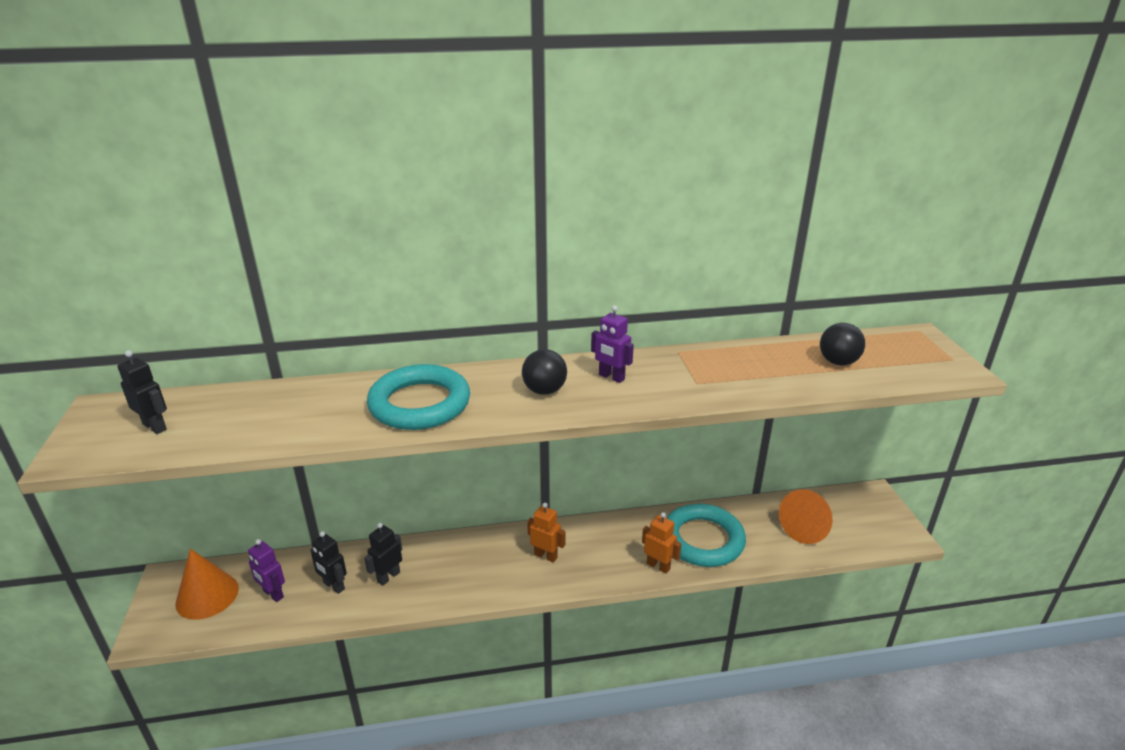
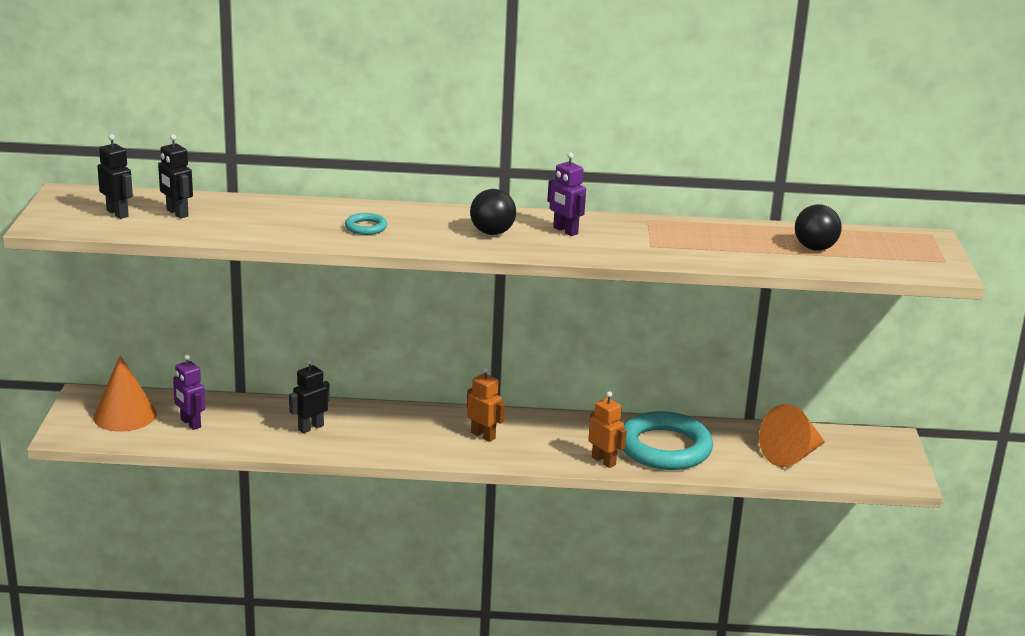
camera: 10 degrees right, 5 degrees down
(333, 586) = (253, 426): black robot -> black robot (177, 213)
(420, 404) = (366, 227): turquoise ring -> turquoise ring, size x0.42

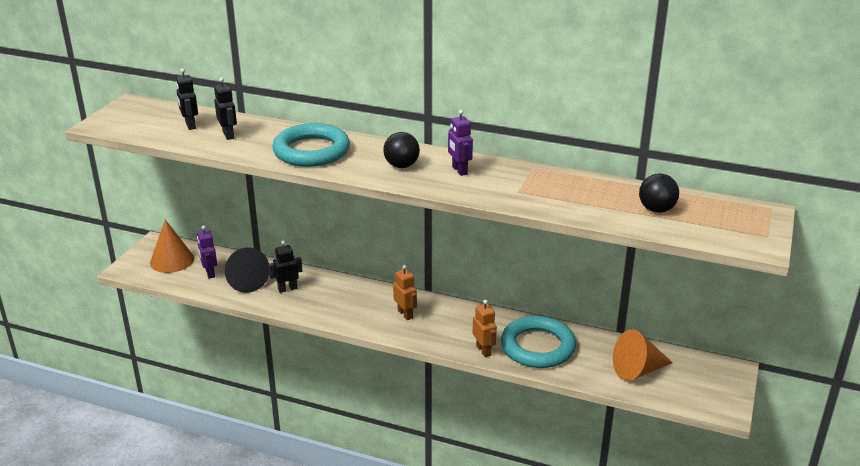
camera: 20 degrees right, 5 degrees up
(118, 213) = (151, 121): black robot -> black robot (228, 135)
(247, 426) = (246, 281): none -> black cone
(366, 227) = (311, 151): turquoise ring -> turquoise ring, size x2.39

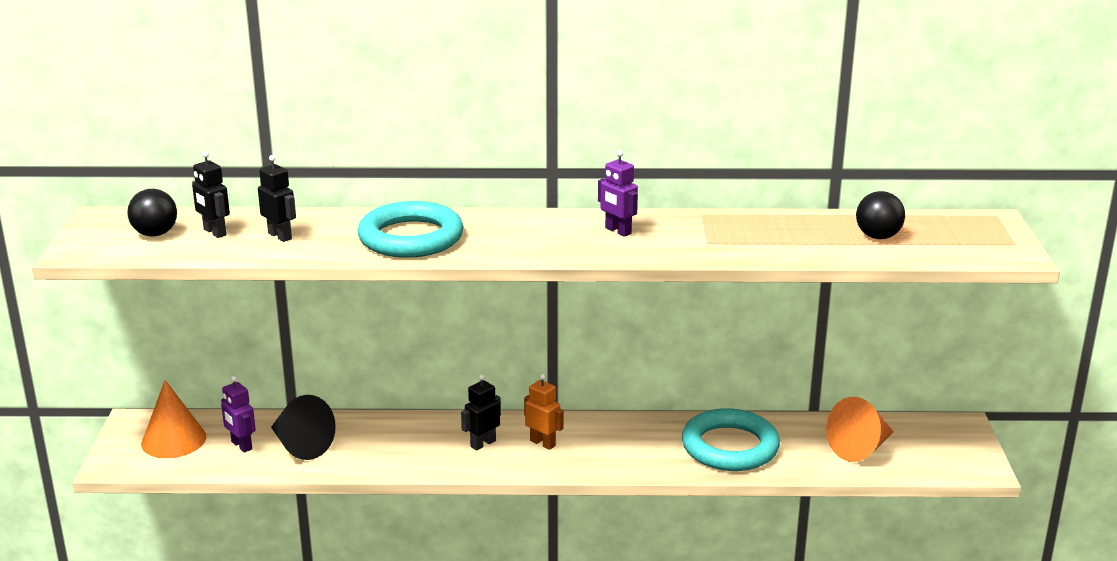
camera: 20 degrees left, 5 degrees down
(287, 289) = (365, 444): black robot -> black robot (483, 443)
(401, 166) = (542, 237): black ball -> black ball (155, 234)
(484, 350) = (668, 464): orange robot -> none

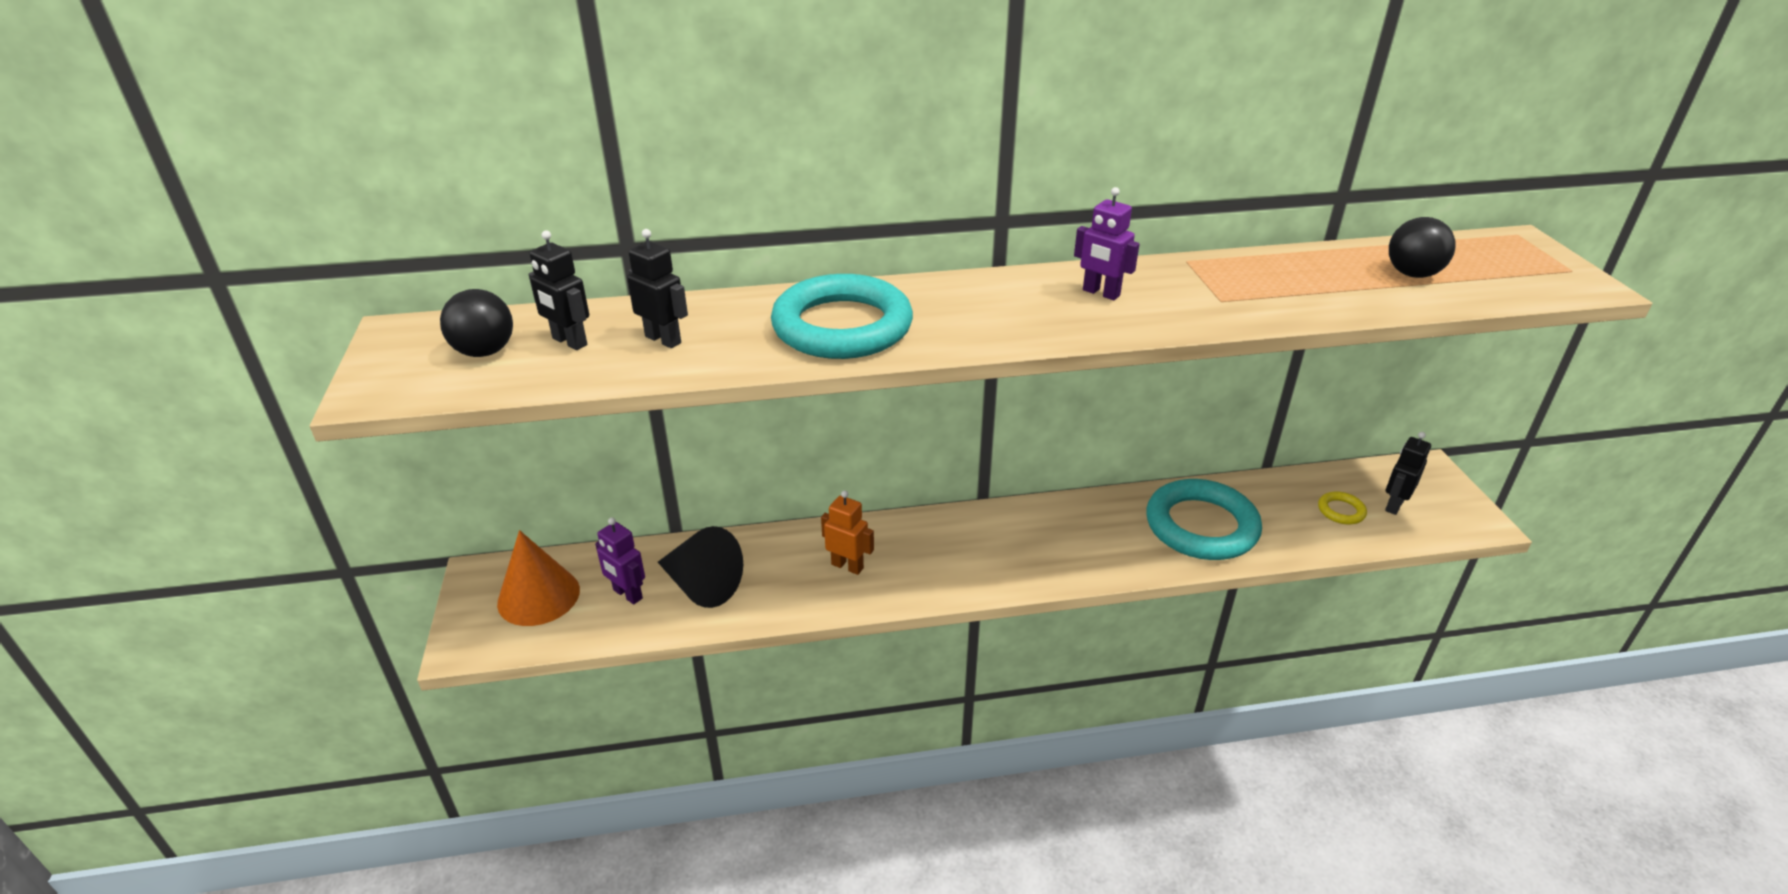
camera: 10 degrees left, 10 degrees up
(483, 443) = (921, 555): black robot -> black robot (1394, 505)
(543, 443) = (990, 546): orange robot -> orange robot (847, 566)
(860, 448) = (1341, 511): orange cone -> yellow ring

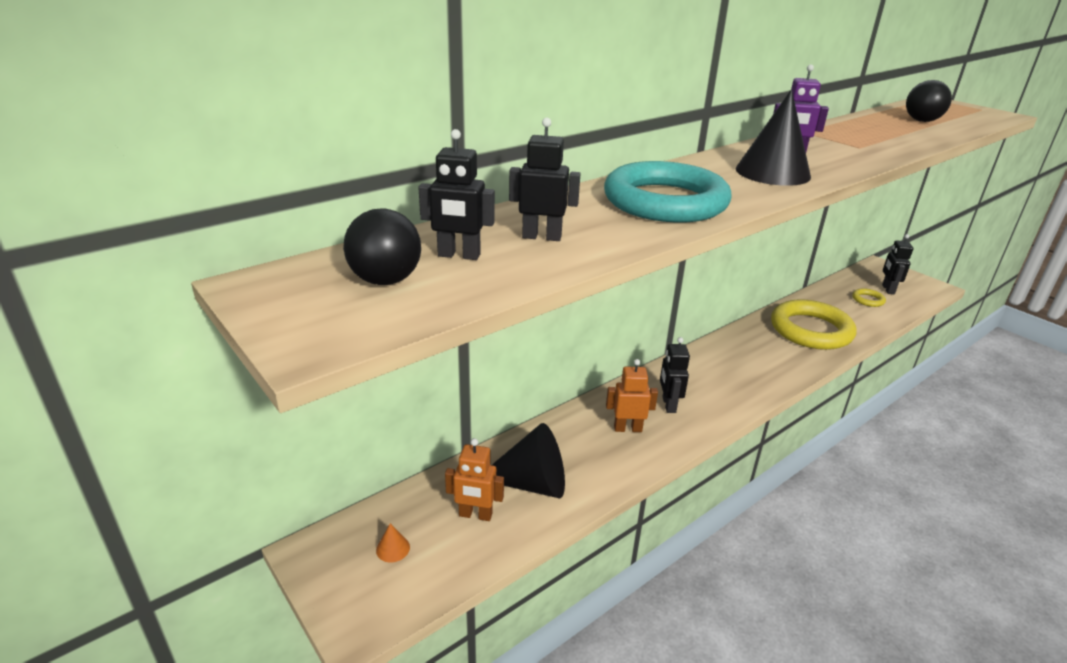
camera: 30 degrees left, 5 degrees down
(538, 596) = (393, 548): orange cone -> orange cone, size x0.40
(627, 594) = (475, 515): purple robot -> orange robot
(918, 556) = (668, 405): none -> black robot
(1030, 315) = (772, 172): none -> black cone
(1201, 526) = (811, 330): turquoise ring -> yellow ring

